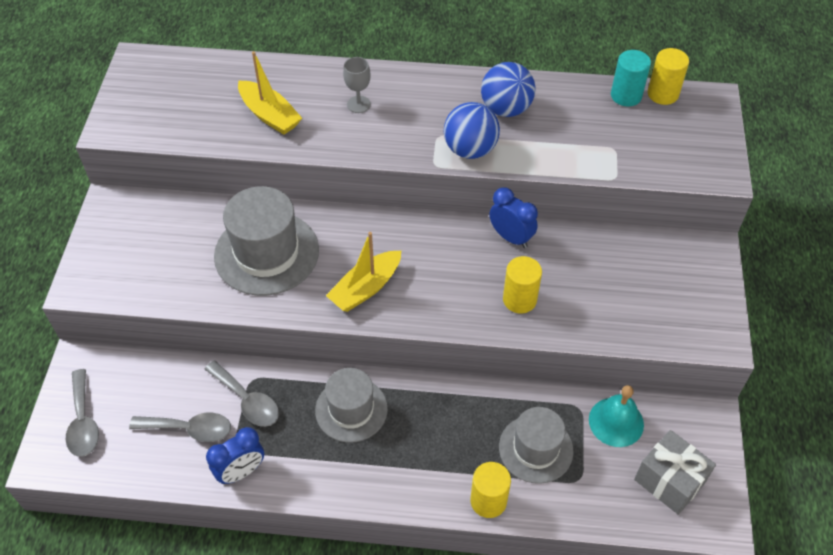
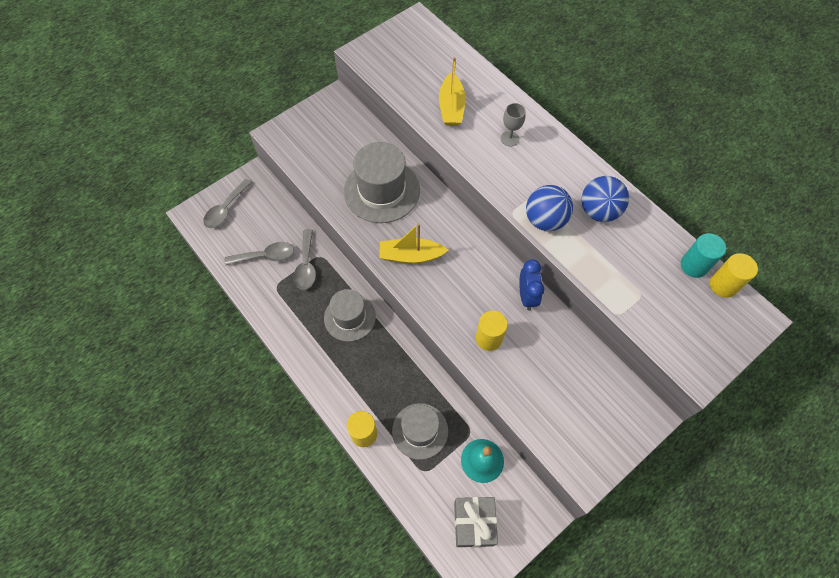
camera: 45 degrees right, 10 degrees up
(189, 429) = (266, 256): grey spoon -> grey spoon turned 60 degrees counterclockwise
(241, 471) = (266, 300): blue clock -> none

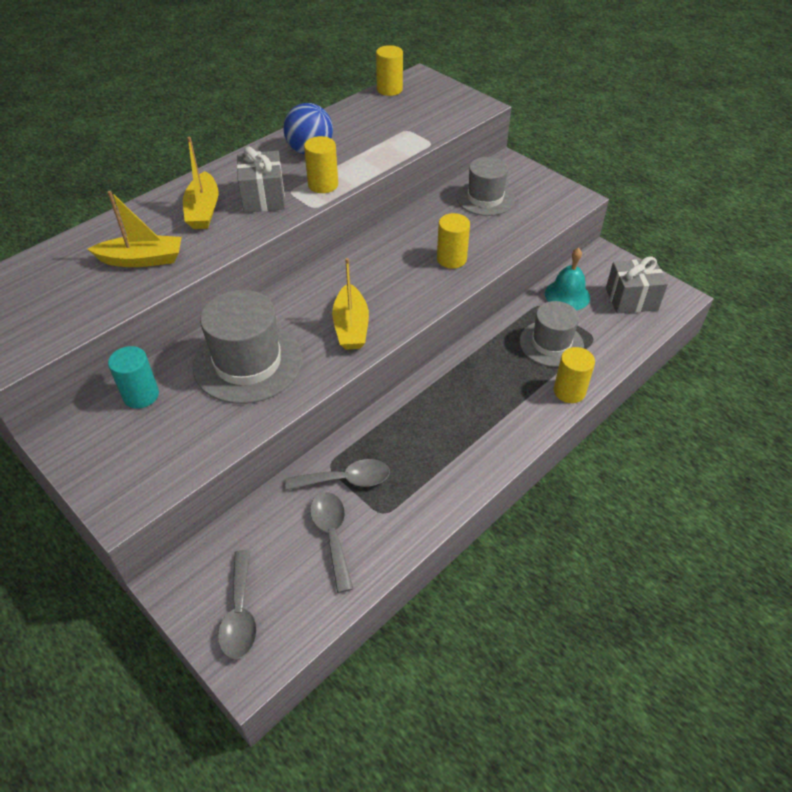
camera: 95 degrees left, 15 degrees down
(225, 209) = (240, 614): grey spoon -> grey spoon turned 60 degrees clockwise
(350, 317) = (421, 420): grey hat -> grey hat (485, 198)
(509, 138) = (203, 210): grey goblet -> yellow boat
(526, 177) = (263, 197): none -> grey gift
(527, 296) = (396, 233): blue clock -> none
(545, 220) = (323, 185): blue ball -> yellow cylinder
(694, 265) = (370, 102): turquoise cylinder -> turquoise cylinder (141, 395)

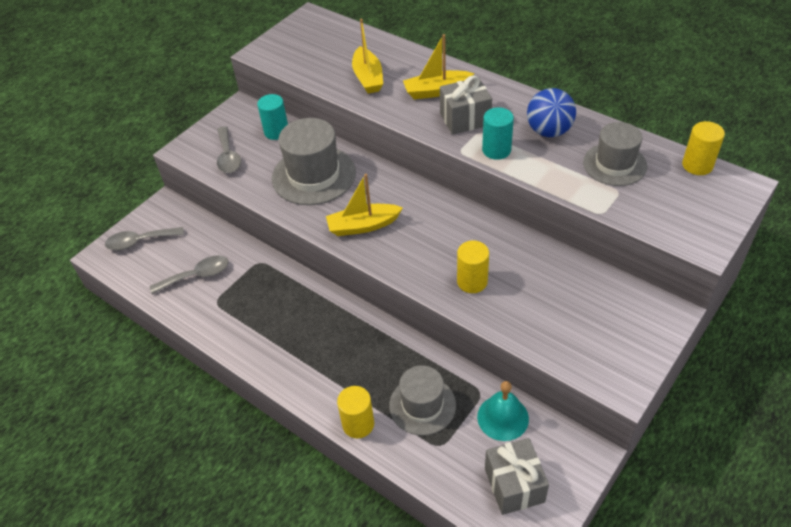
camera: 85 degrees right, 0 degrees up
(323, 185) = (496, 150): yellow cylinder -> turquoise cylinder
(346, 480) = (246, 274): grey spoon -> grey spoon (228, 156)
(485, 198) = (587, 298): grey hat -> grey hat (614, 164)

